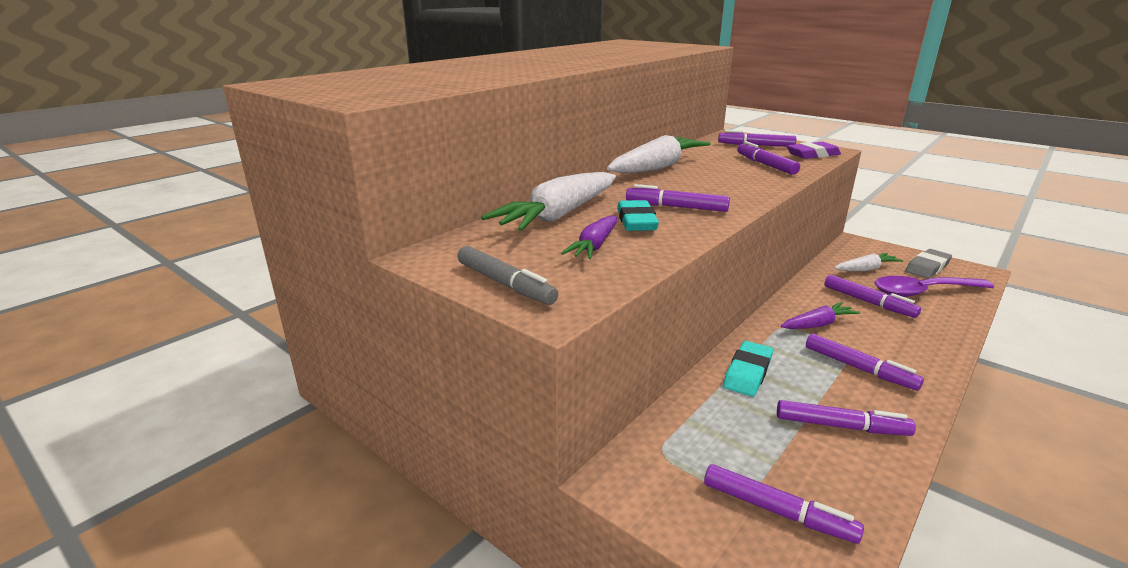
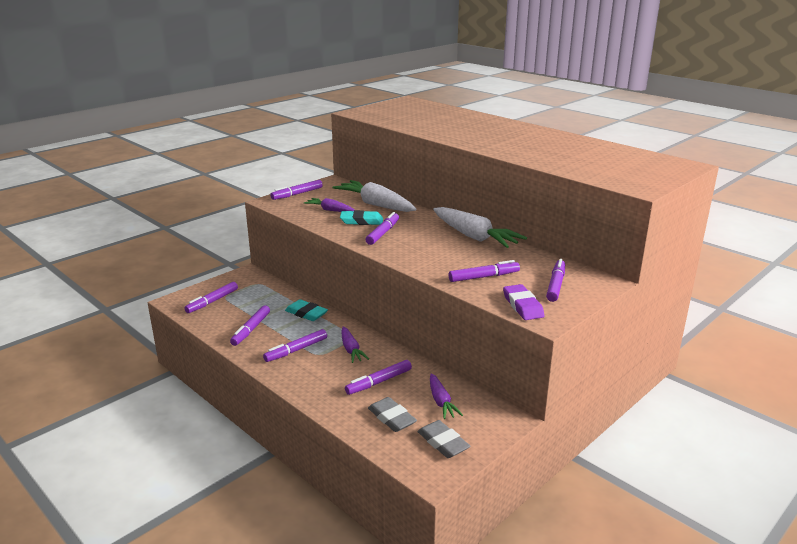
camera: 95 degrees right, 0 degrees up
(505, 284) = (297, 194): grey marker -> purple marker
(866, 269) = (441, 402): white carrot -> purple carrot
(923, 292) = (391, 418): purple spoon -> grey eraser

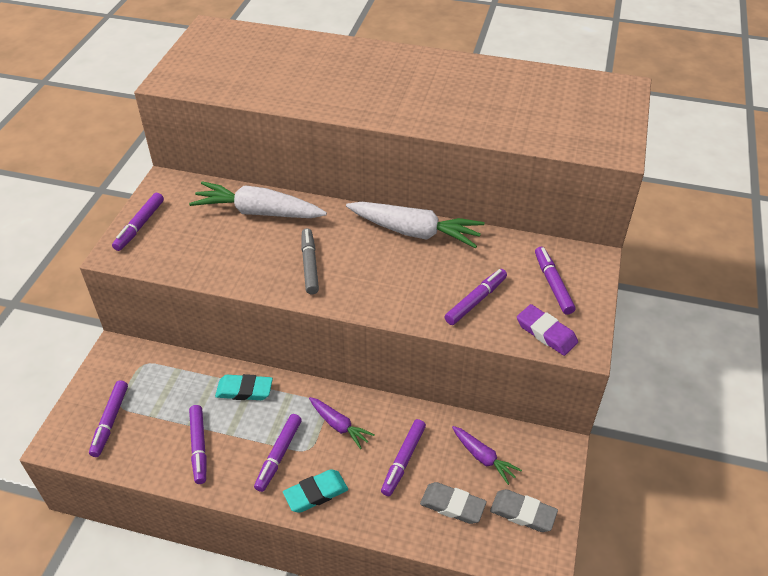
camera: 30 degrees left, 20 degrees up
(330, 210) = (210, 244): purple carrot -> none
(361, 221) = (266, 251): turquoise eraser -> turquoise eraser (316, 493)
(383, 233) = (310, 265): purple marker -> grey marker

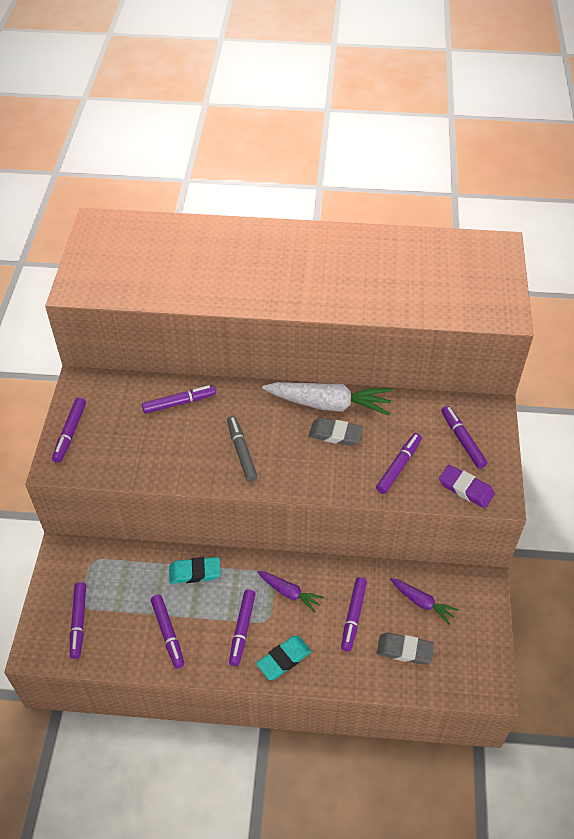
camera: 10 degrees left, 5 degrees up
(259, 212) = (179, 403): white carrot -> purple marker
(523, 513) = (465, 647): grey eraser -> grey eraser (335, 434)

